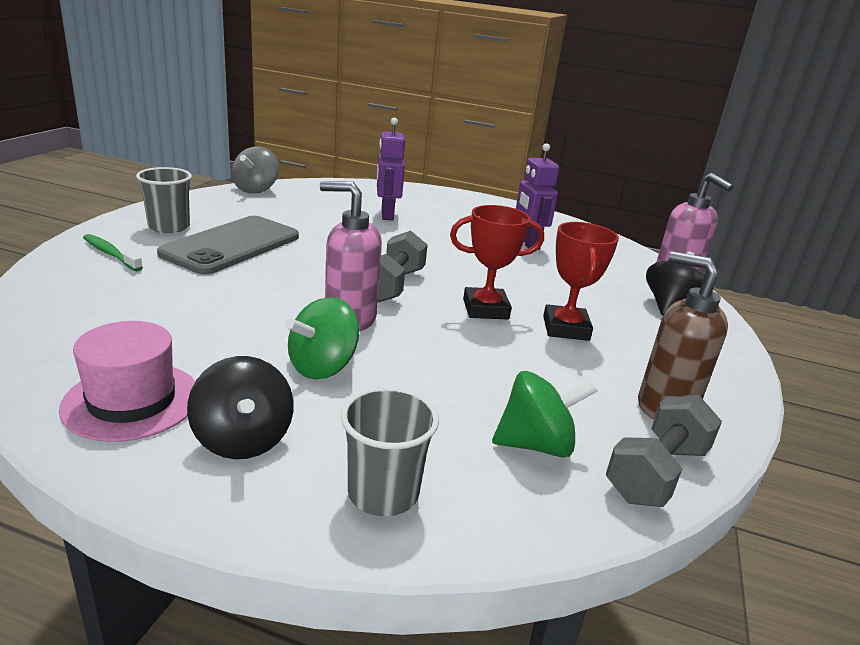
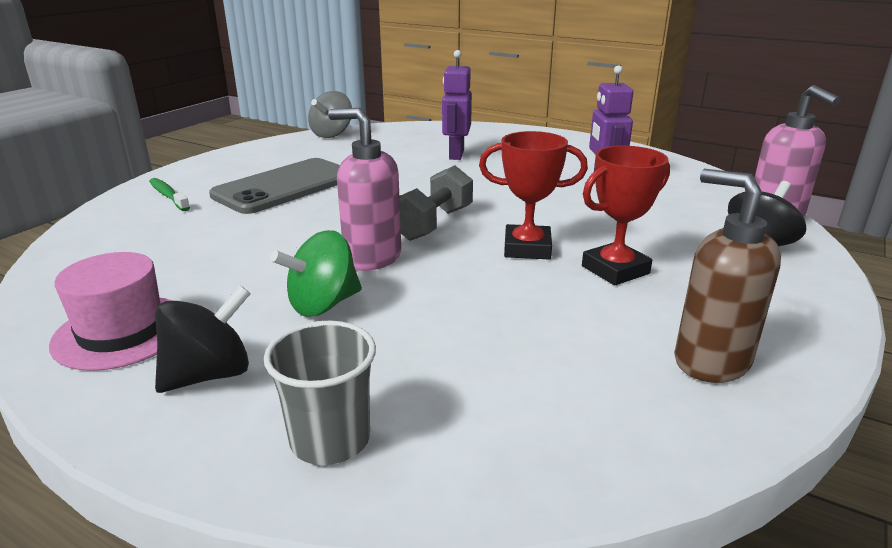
camera: 15 degrees right, 0 degrees up
(169, 227) = (233, 170): grey cup -> none
(243, 439) = (209, 374): black spinning top -> black spinning top turned 120 degrees counterclockwise
(536, 444) = (528, 397): green spinning top -> none
(565, 328) = (615, 270): red trophy -> red trophy turned 45 degrees clockwise
(656, 472) = (670, 439): grey dumbbell -> none

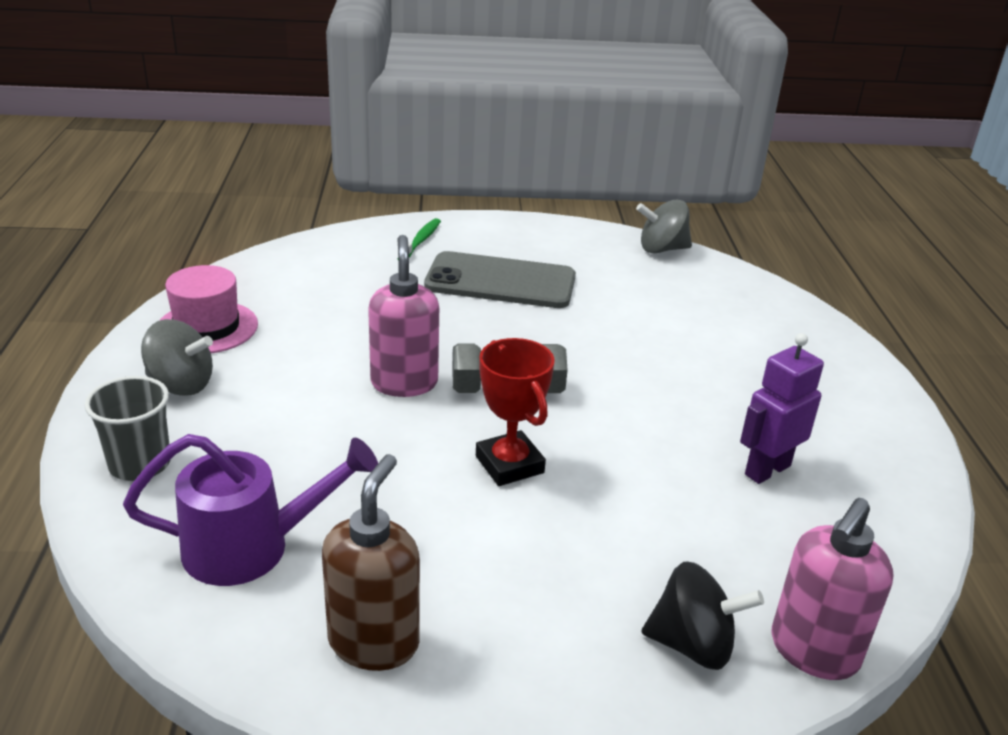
camera: 55 degrees right, 5 degrees up
(209, 374) = (181, 385): black spinning top -> grey spinning top
(323, 304) = (305, 391): green spinning top -> none
(456, 154) = (708, 341): purple robot -> none
(542, 393) = (253, 547): none -> purple watering can
(615, 270) = (515, 537): red trophy -> none

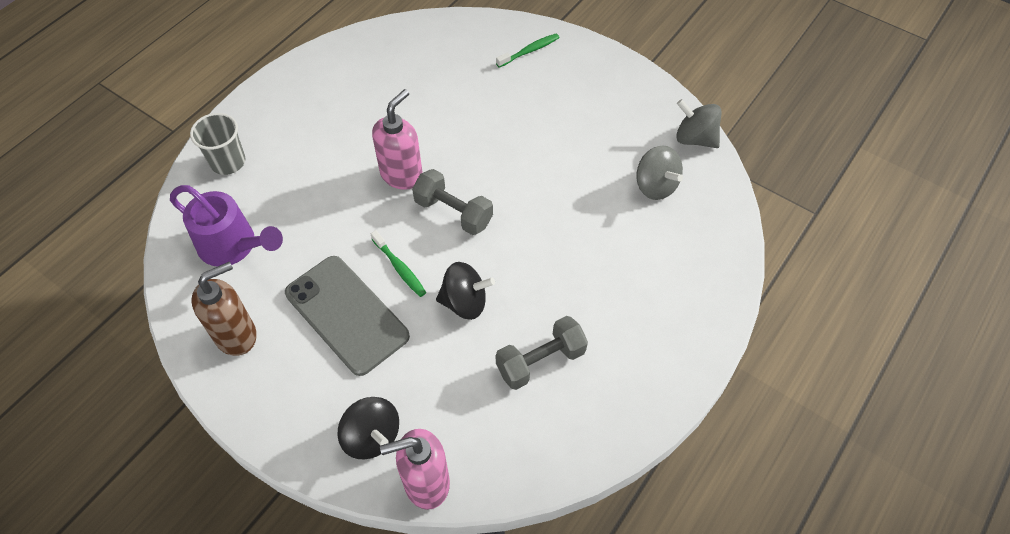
camera: 40 degrees right, 25 degrees up
(181, 385) = (289, 113): grey spinning top -> grey spinning top (655, 186)
(207, 327) = (337, 73): pink hat -> none
(500, 281) = (543, 116): grey phone -> grey phone (347, 314)
(509, 464) = (400, 268): red trophy -> green toothbrush
(623, 459) = (465, 302): none -> black spinning top
(767, 470) = (540, 361): purple robot -> grey dumbbell

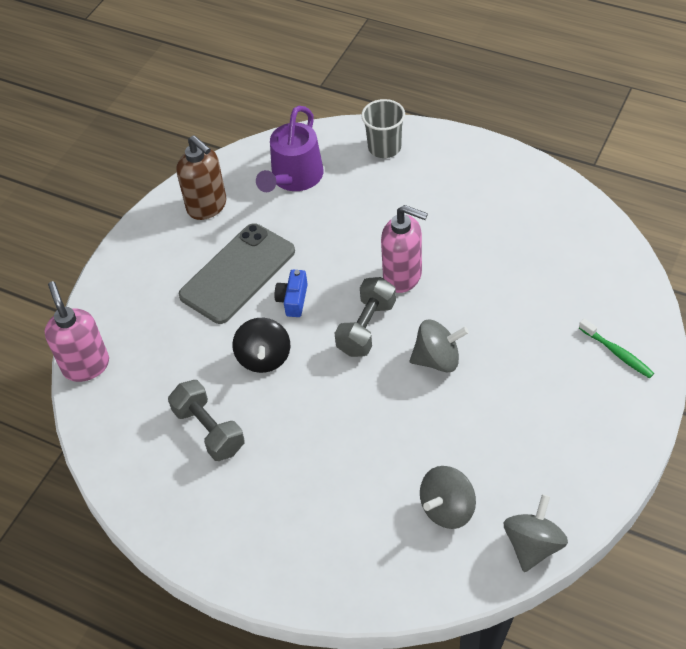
camera: 85 degrees right, 5 degrees down
(372, 437) = (124, 319): black spinning top -> none
(400, 268) = (293, 300): green toothbrush -> blue camera
(504, 166) = (437, 359): none -> grey spinning top

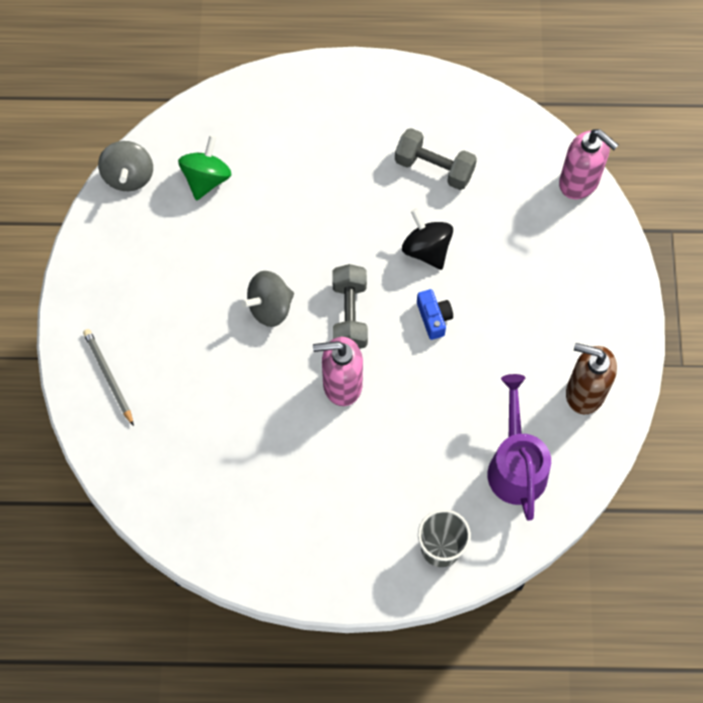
camera: 150 degrees right, 15 degrees up
(238, 273) = (503, 326): grey phone -> none
(447, 509) = (206, 179): grey spinning top -> green spinning top
(617, 353) = (109, 376): green toothbrush -> grey pencil

